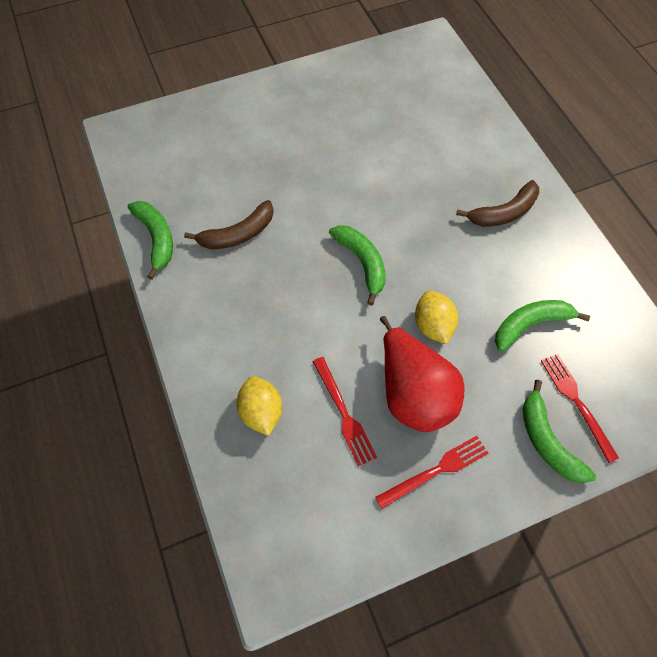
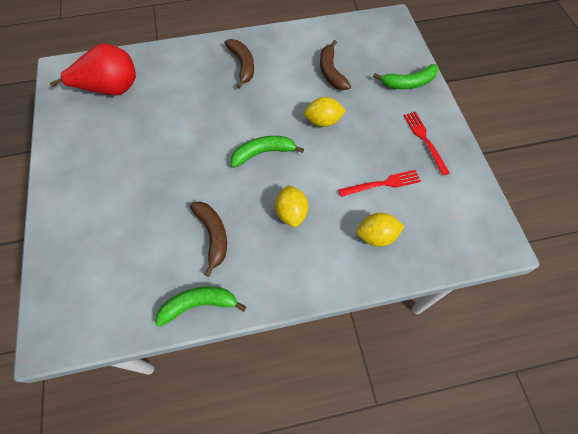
camera: 80 degrees left, 0 degrees up
(280, 308) = (291, 213): none -> yellow lemon
(413, 393) = (371, 142): red pear -> red pear (110, 89)
(530, 325) = (331, 72): green banana -> brown banana
(576, 402) = (385, 64): red fork -> none

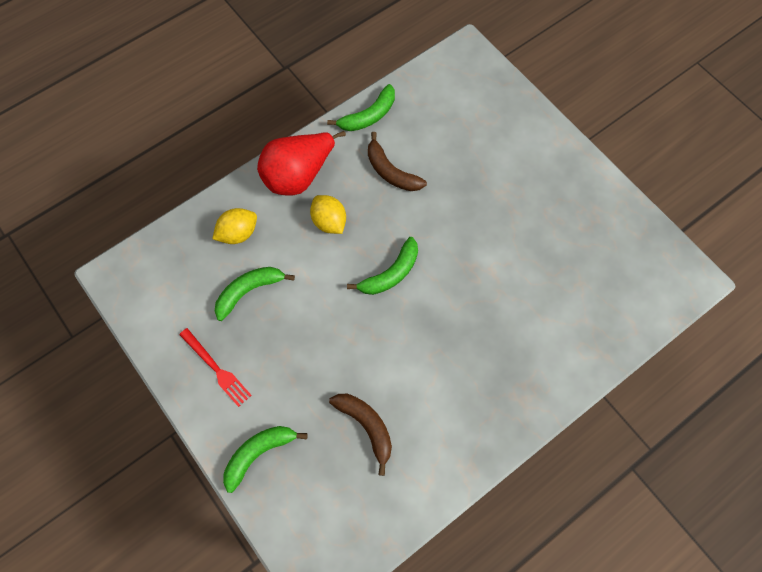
camera: 155 degrees right, 5 degrees up
(110, 89) = (613, 279): red pear -> red pear (298, 175)
(242, 65) = (484, 386): brown banana -> none
(323, 121) = (344, 343): yellow lemon -> none
(382, 184) = (249, 291): red fork -> green banana

